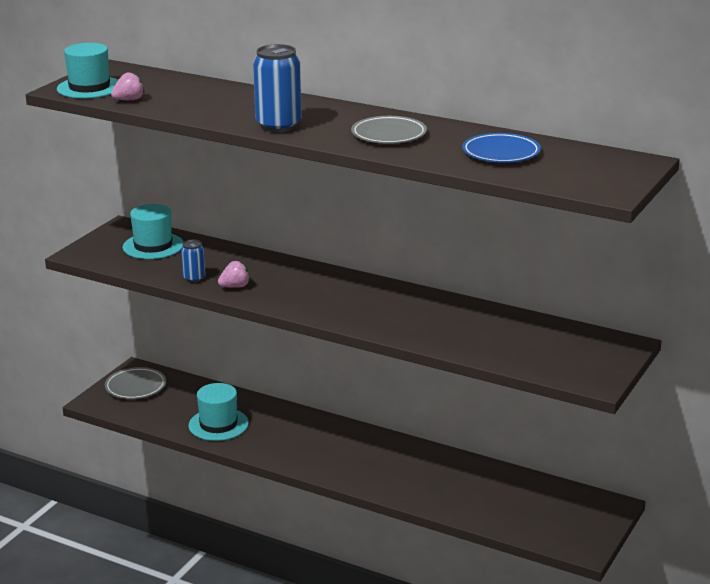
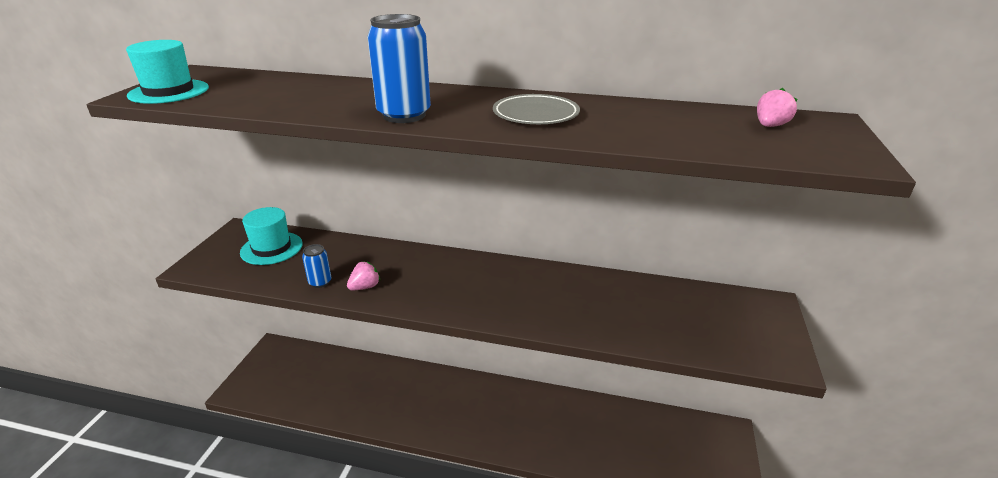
camera: 15 degrees left, 5 degrees up
(129, 100) = (216, 101): pink strawberry -> pink strawberry (770, 126)
(135, 387) = (274, 366): grey plate -> none
(218, 424) = (358, 398): turquoise hat -> none
(501, 153) = (677, 124): blue plate -> none

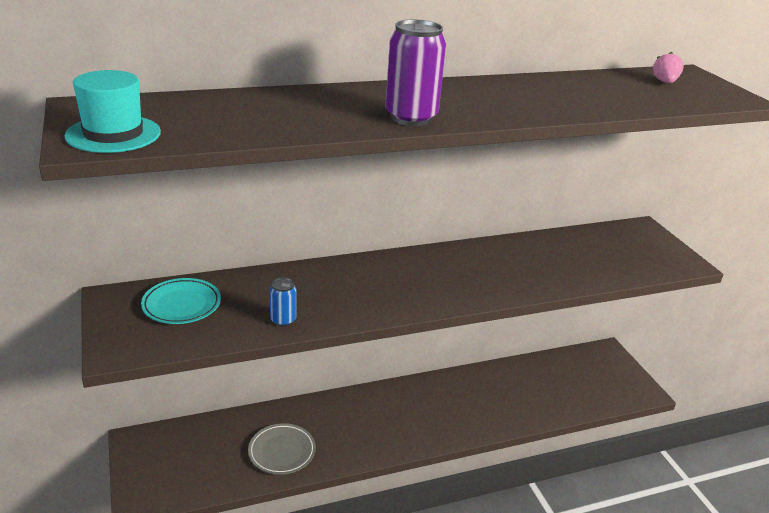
camera: 35 degrees left, 0 degrees up
(271, 248) = (181, 305): turquoise hat -> turquoise plate
(365, 287) = (333, 310): pink strawberry -> none
(404, 115) = (411, 118): blue can -> purple can
(535, 115) = (508, 99): grey plate -> grey plate (282, 451)

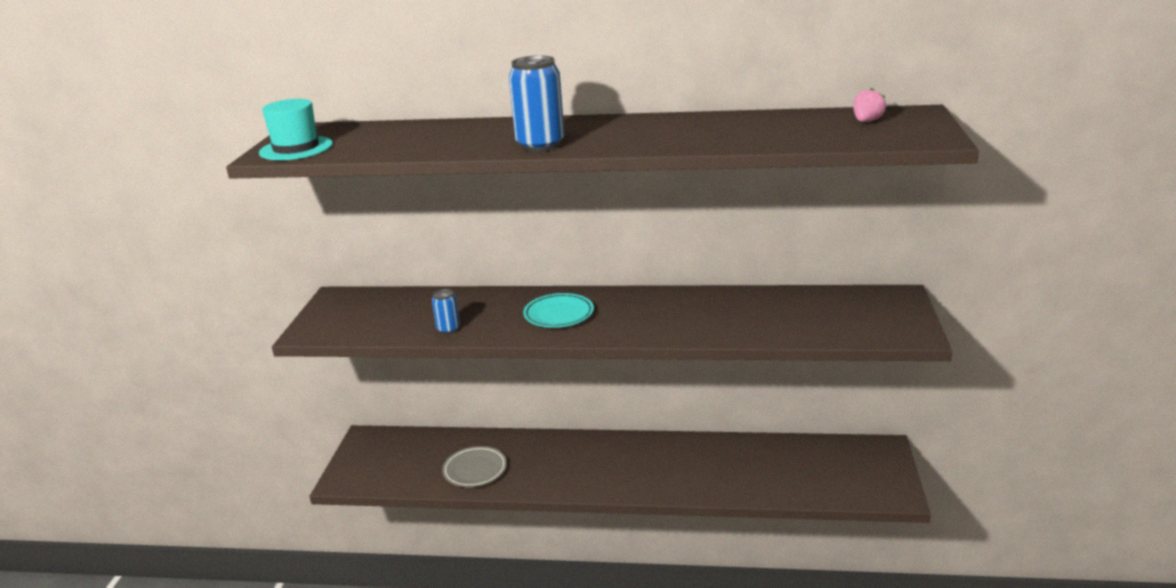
camera: 30 degrees right, 5 degrees down
(181, 305) = (380, 308): turquoise plate -> turquoise plate (559, 314)
(411, 118) = (540, 145): purple can -> blue can

